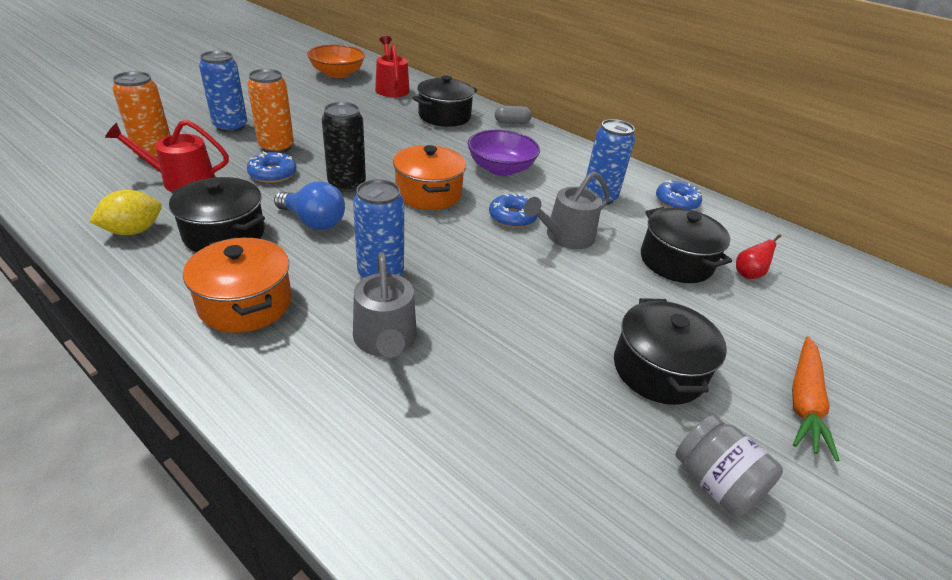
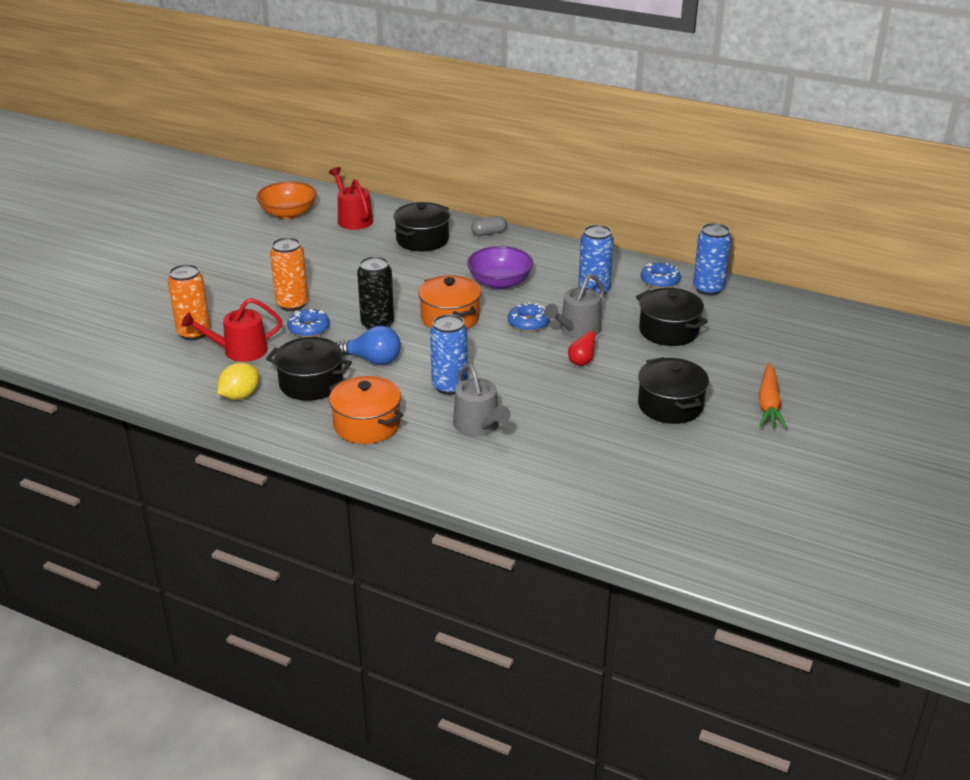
camera: 10 degrees left, 5 degrees down
(230, 127) = (235, 293): blue can -> blue can (708, 289)
(715, 483) = (716, 456): grey jar -> none
(748, 274) = (726, 329): red pear -> red pear (581, 362)

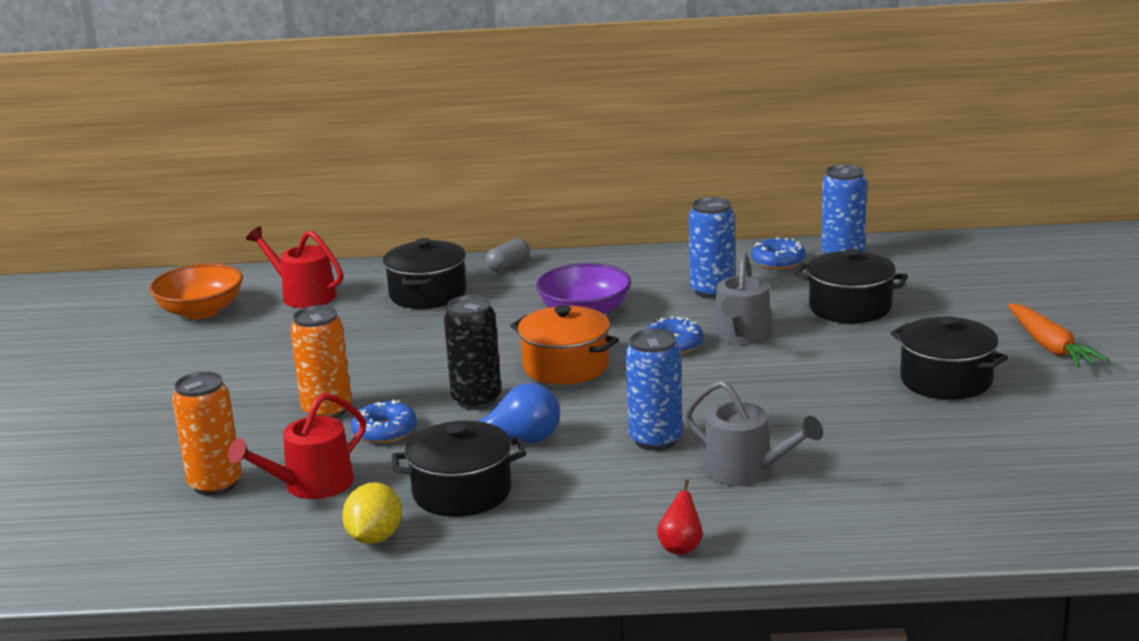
camera: 25 degrees left, 10 degrees down
(367, 425) = (597, 515): orange pot -> none
(581, 362) = (788, 366): red pear -> red pear (681, 547)

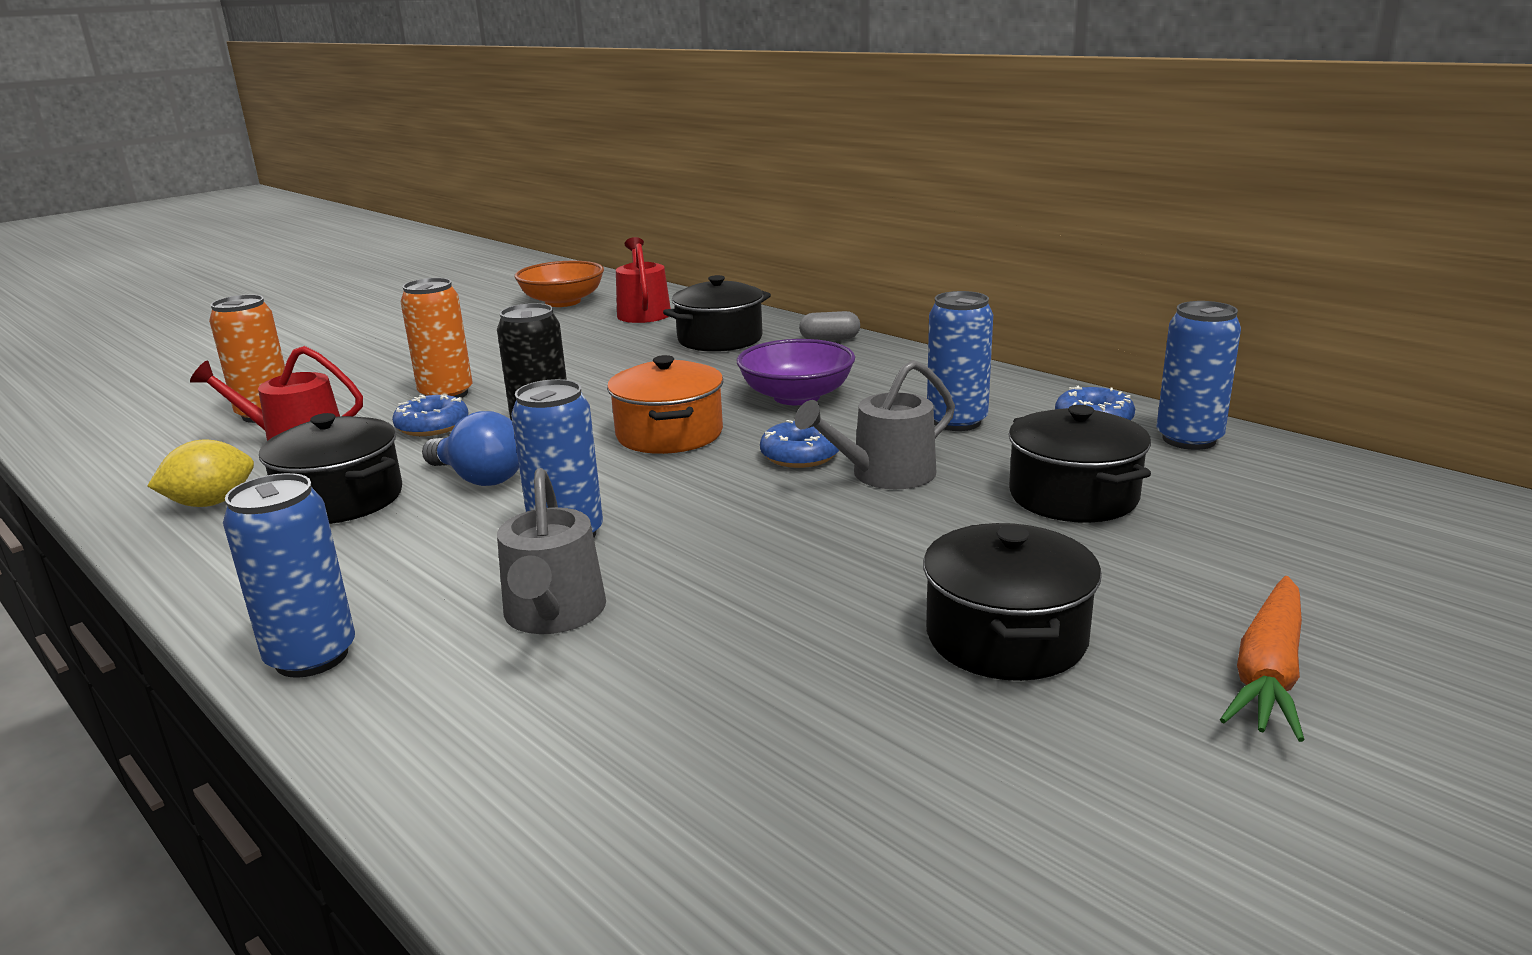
camera: 45 degrees right, 0 degrees up
(681, 547) = (311, 657): red pear -> blue can

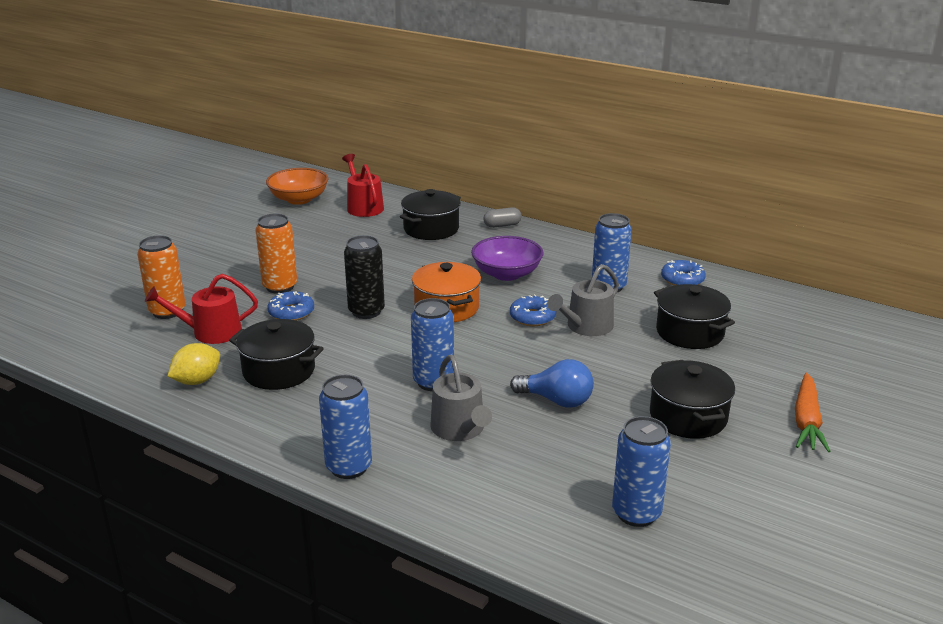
camera: 15 degrees left, 5 degrees up
(479, 478) = (353, 349): blue light bulb -> blue light bulb (556, 400)
(1189, 439) = (736, 290): blue can -> blue can (636, 513)

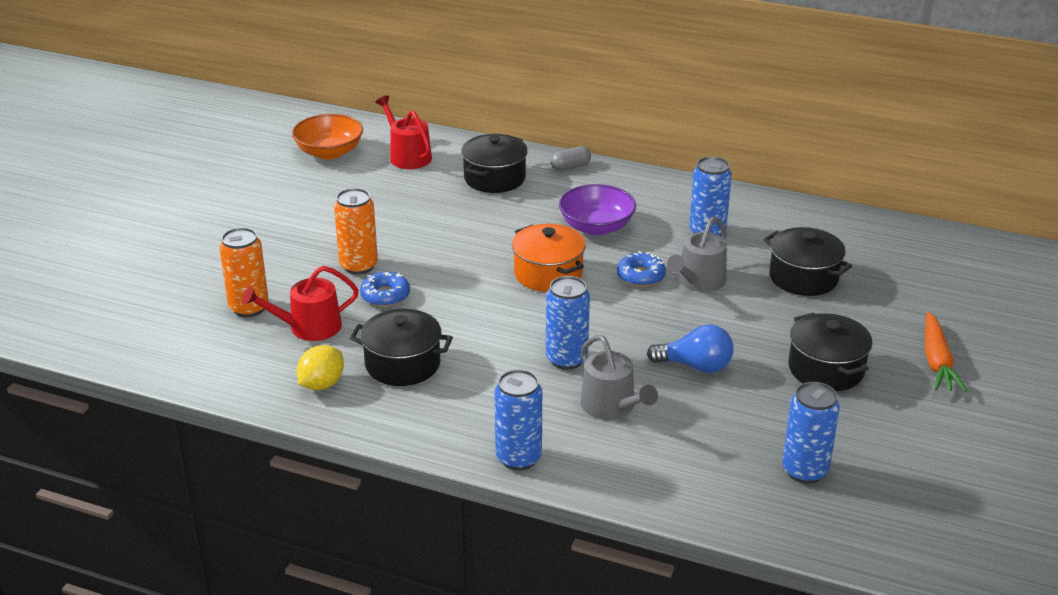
camera: 10 degrees left, 5 degrees up
(366, 311) = (465, 286): black can -> none
(682, 279) = (780, 217): blue donut -> none

